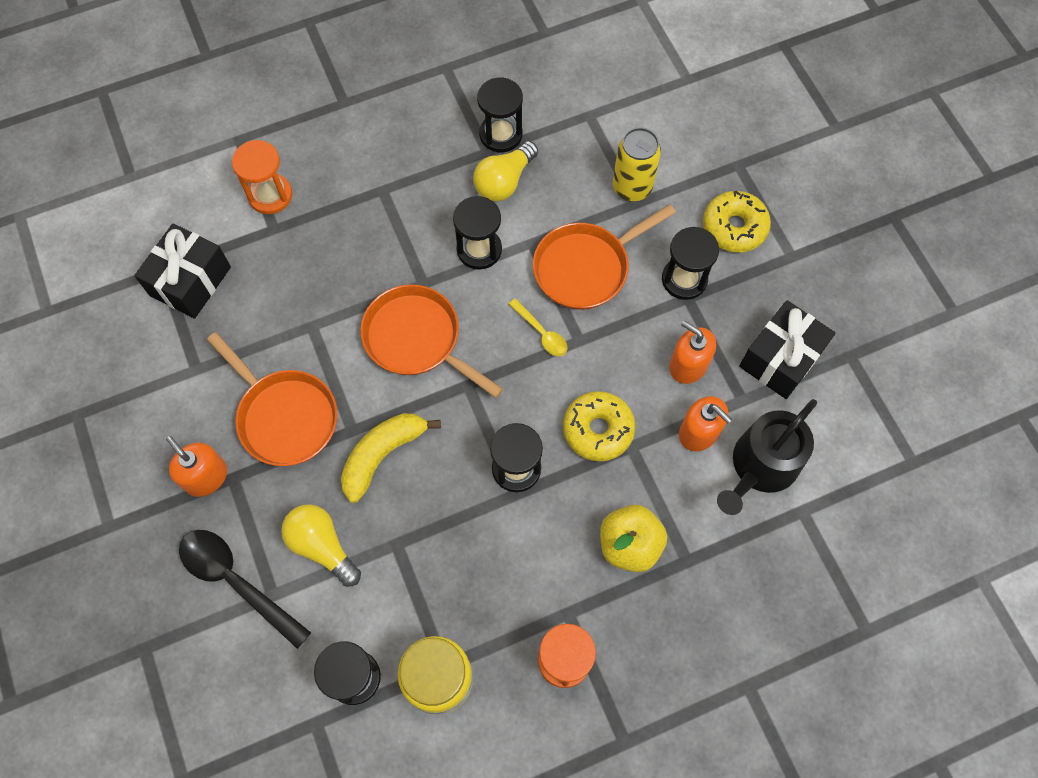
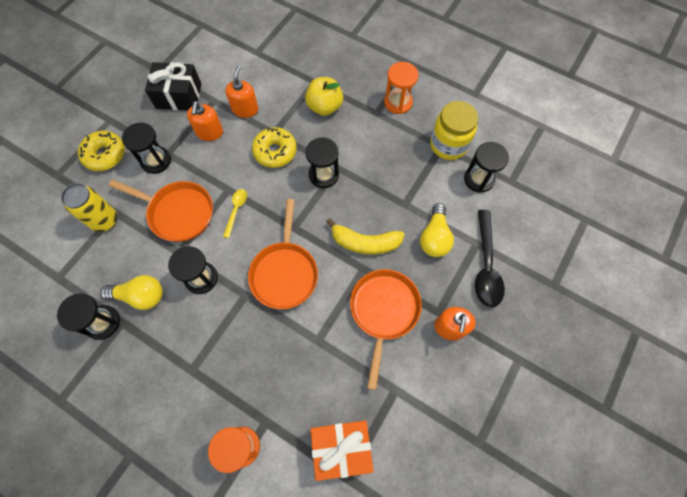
camera: 125 degrees left, 0 degrees up
(190, 281) = (341, 448): black gift -> orange gift
(760, 467) = (245, 77): black watering can -> none

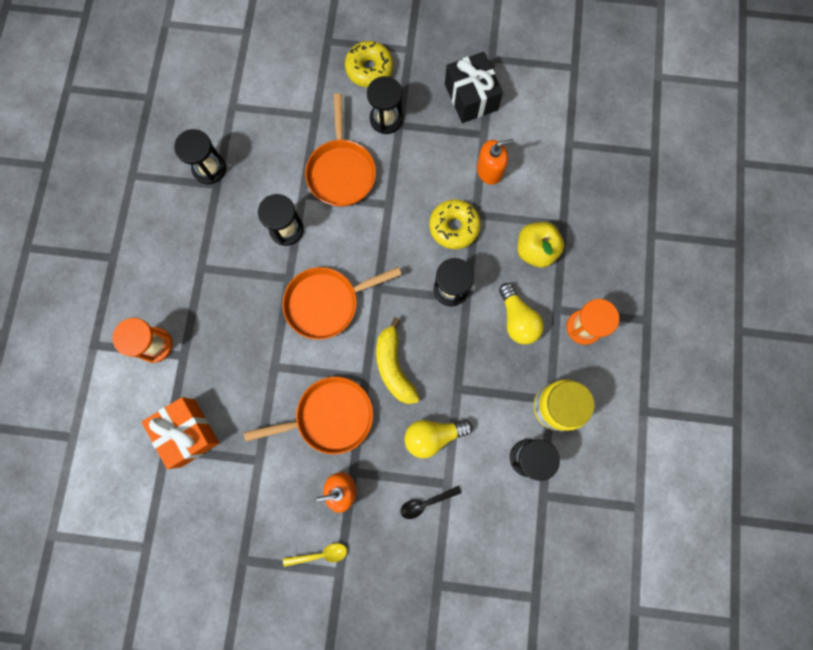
camera: 65 degrees right, 10 degrees up
(105, 221) = (303, 111): yellow can -> none
(140, 296) = (246, 186): yellow light bulb -> yellow light bulb (517, 319)
(209, 132) = (443, 151): orange soap dispenser -> none
(236, 210) = (369, 224): yellow spoon -> yellow spoon (320, 554)
(486, 266) = (426, 503): black spoon -> black spoon, size x0.53

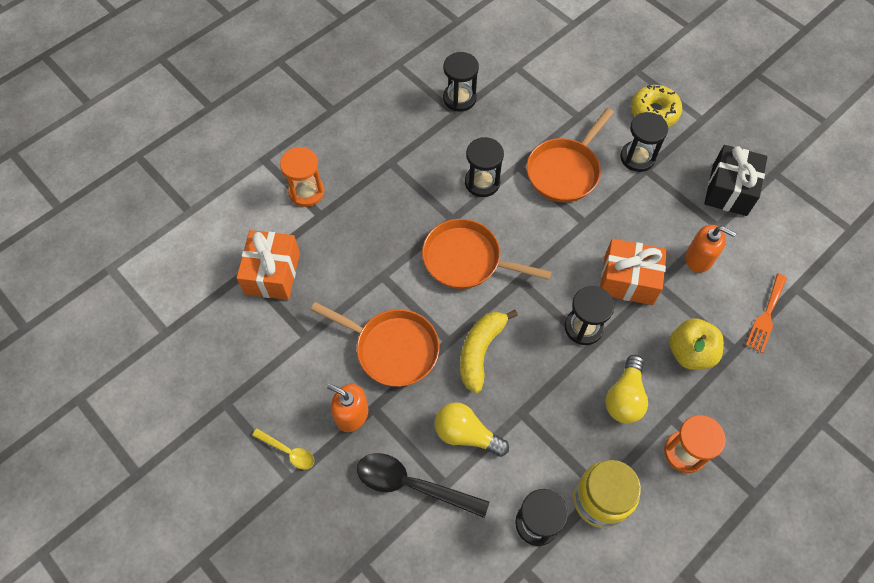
camera: 40 degrees right, 15 degrees down
(426, 503) = (412, 485): black spoon -> black spoon, size x1.87
(454, 227) = (628, 280): yellow donut -> orange gift
(565, 181) = (766, 316): none -> orange fork

